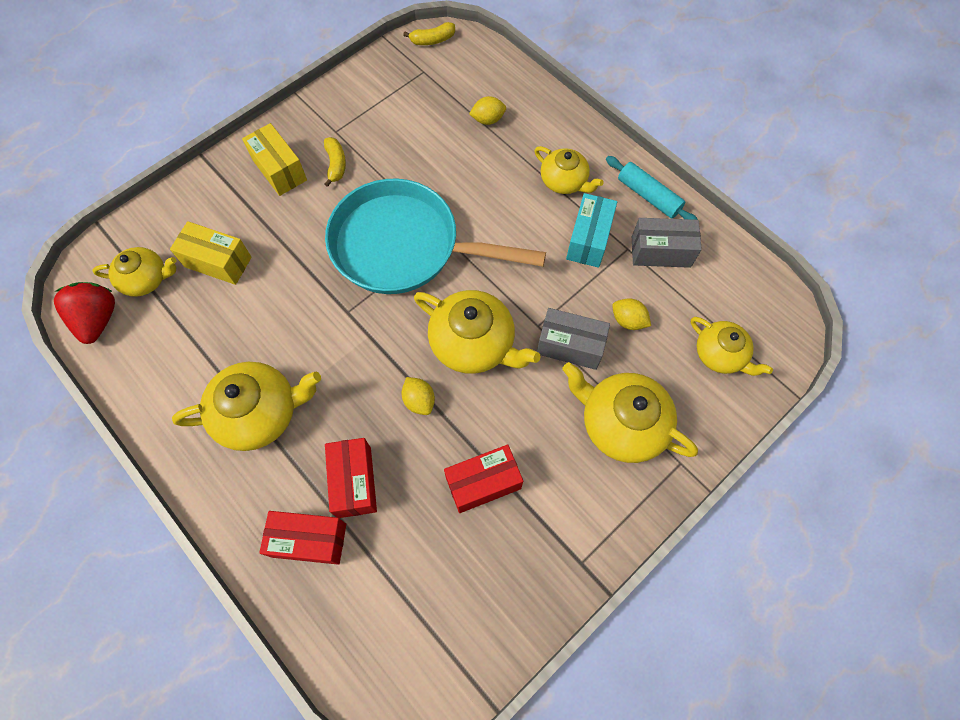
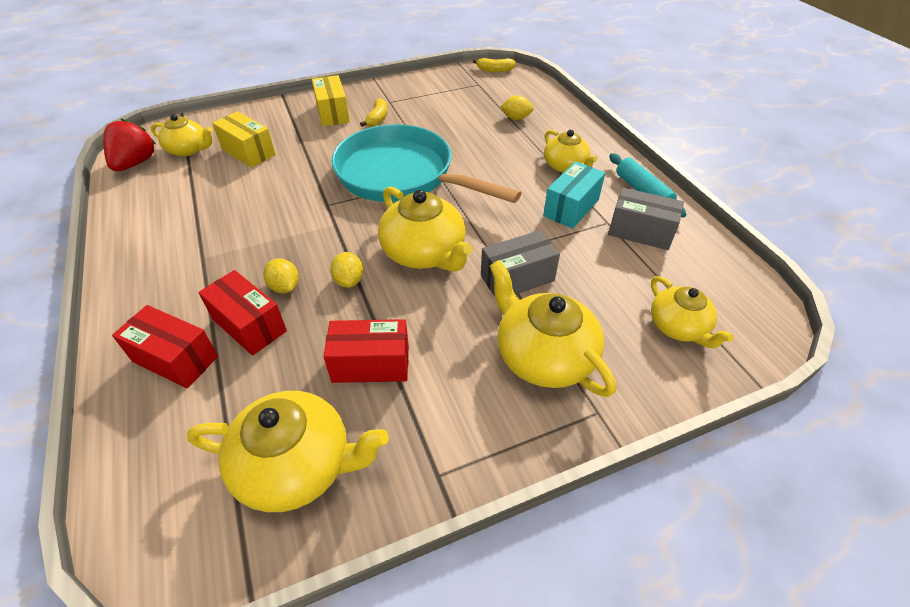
camera: 20 degrees right, 20 degrees down
(259, 413) = (206, 251): yellow teapot -> yellow teapot (297, 465)
(354, 482) = (249, 325): red box -> red box turned 60 degrees counterclockwise
(570, 346) = (517, 278): grey box -> grey box turned 60 degrees counterclockwise
(628, 320) = (586, 274): yellow lemon -> yellow lemon (285, 287)

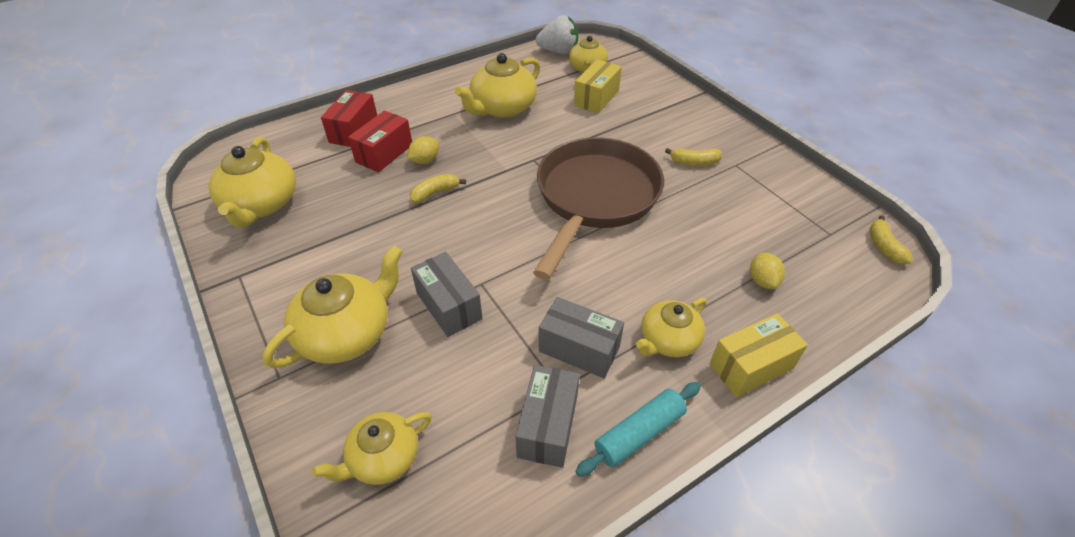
camera: 80 degrees right, 0 degrees up
(135, 163) = (558, 51): red strawberry -> white strawberry
(333, 113) = (688, 130): yellow box -> yellow box (751, 366)
(349, 280) = (435, 193): yellow lemon -> yellow banana
(371, 364) = (344, 223): red box -> none
(401, 175) = (595, 198): turquoise pan -> brown pan
(424, 253) = (477, 233): yellow teapot -> yellow teapot (502, 108)
(571, 208) = (579, 349): turquoise box -> grey box

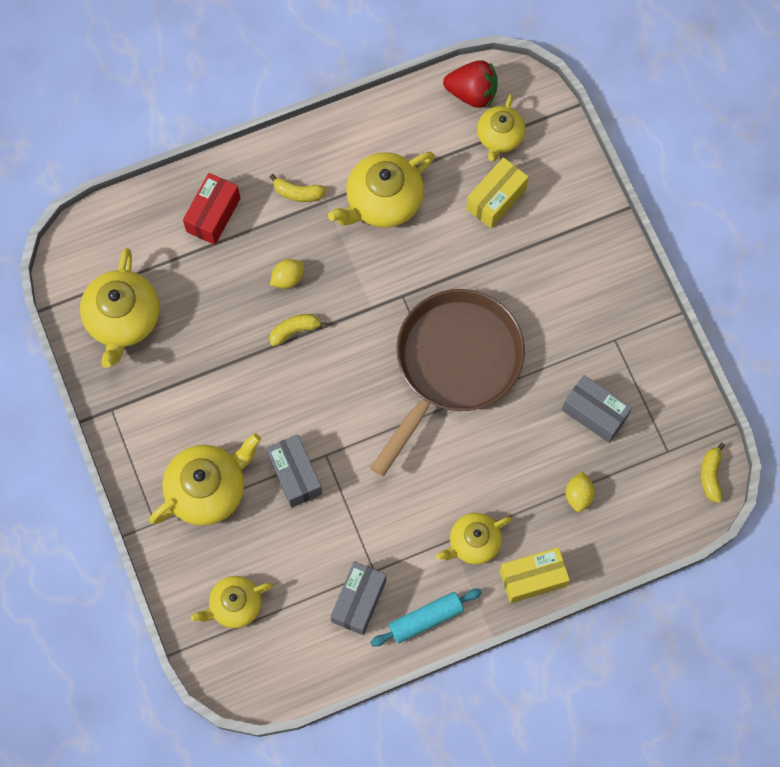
camera: 10 degrees right, 25 degrees up
(384, 153) = (245, 260): red box -> none
(558, 51) = (472, 93): white strawberry -> red strawberry
(579, 349) = (397, 538): grey box -> grey box (594, 413)
(694, 162) = (572, 329): yellow banana -> yellow banana (298, 193)

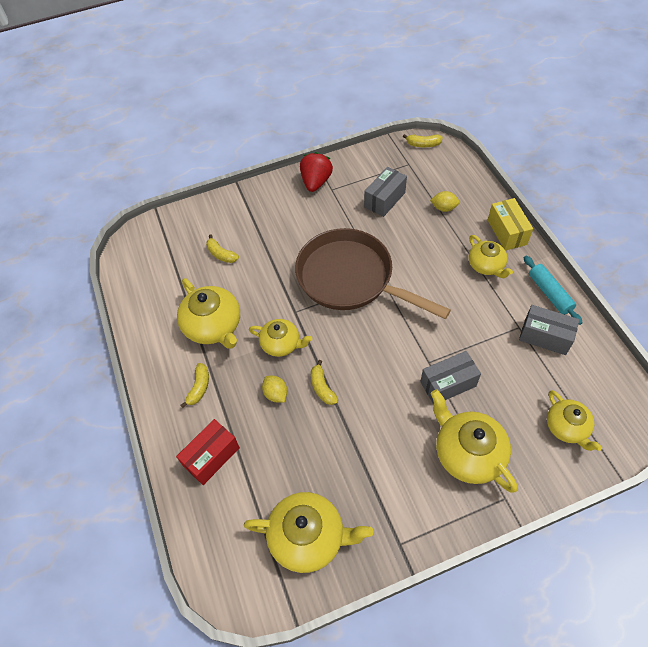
camera: 85 degrees left, 15 degrees down
(213, 215) = (211, 457): red box -> red box turned 75 degrees counterclockwise
(472, 93) = (133, 269): red strawberry -> red strawberry (316, 182)
(496, 199) = (221, 254): yellow box -> yellow banana
(499, 137) = (172, 252): yellow teapot -> yellow teapot (281, 344)

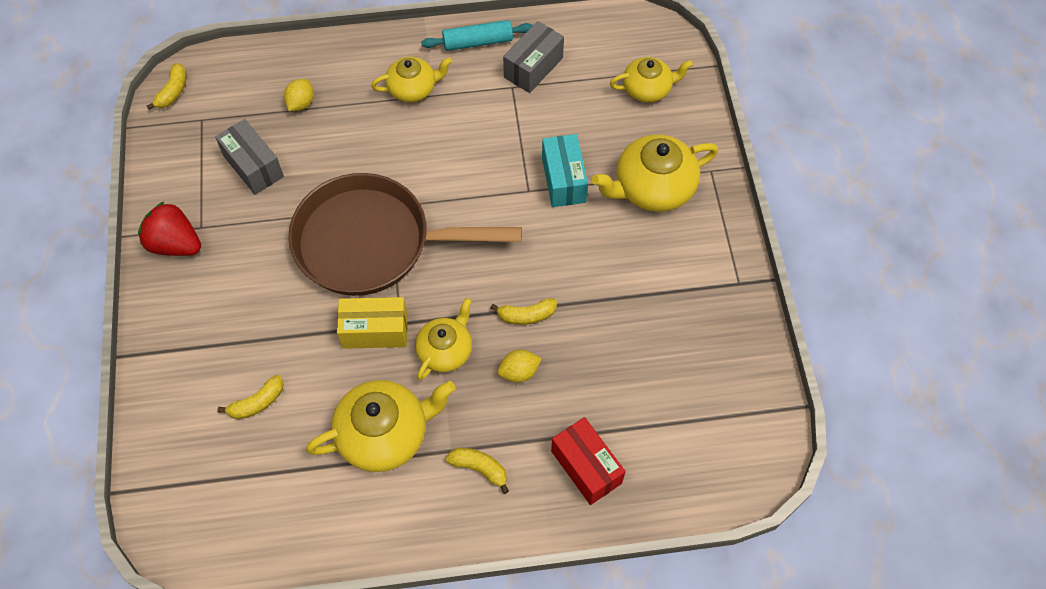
camera: 80 degrees left, 5 degrees up
(308, 537) = (712, 373): yellow teapot -> none
(350, 278) = (372, 242): brown pan -> brown pan turned 45 degrees clockwise
(448, 384) = (563, 180): grey box -> turquoise box
(507, 232) = (371, 50): yellow box -> yellow box (375, 331)

